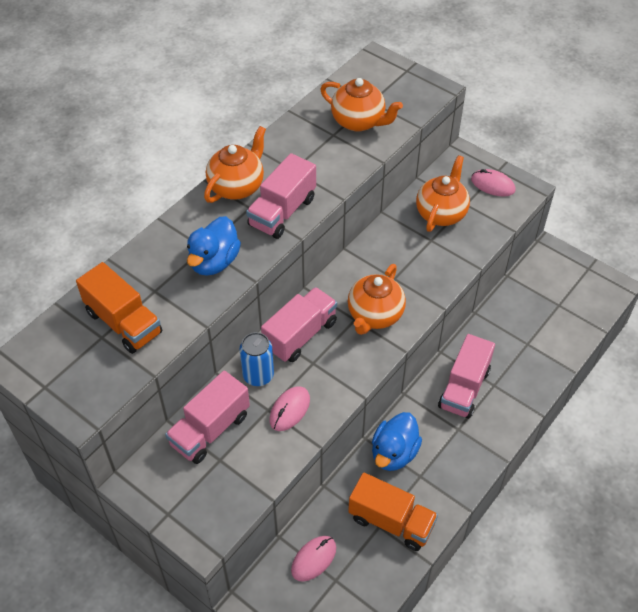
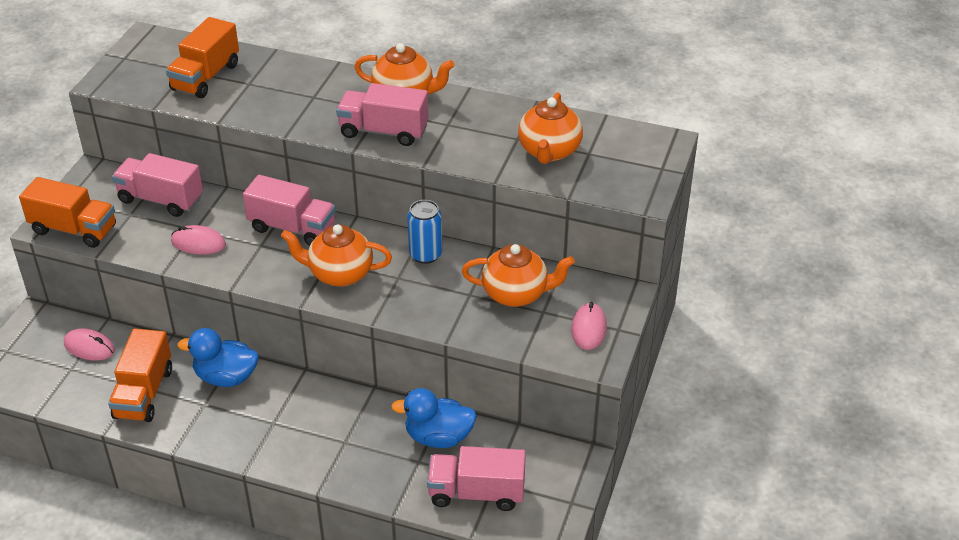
camera: 70 degrees right, 10 degrees down
(214, 262) = (298, 107): blue duck -> blue duck (438, 437)
(221, 513) = (74, 229): none -> orange truck
(258, 375) = (232, 213): blue can -> blue can (425, 254)
(464, 388) = (330, 416): pink truck -> pink truck (476, 493)

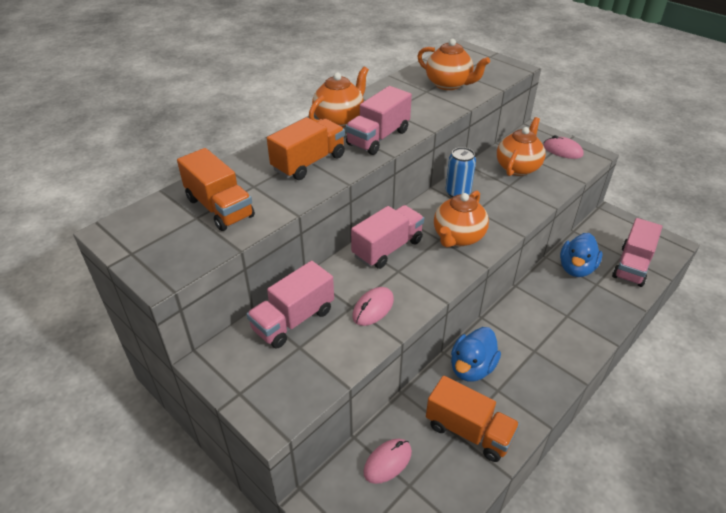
camera: 65 degrees left, 0 degrees up
(74, 229) = (294, 397): orange truck -> orange truck (309, 163)

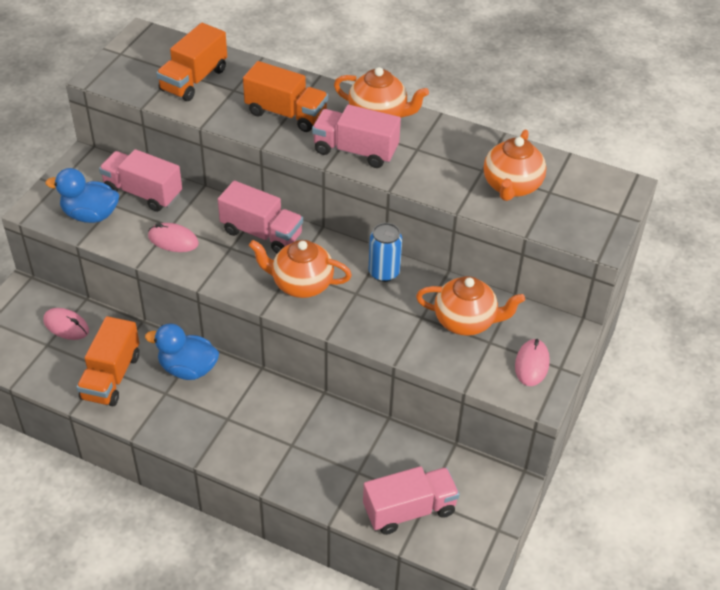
camera: 70 degrees right, 5 degrees up
(576, 268) = (379, 450): blue duck -> blue duck (90, 215)
(632, 266) = (409, 510): pink truck -> pink truck turned 150 degrees clockwise

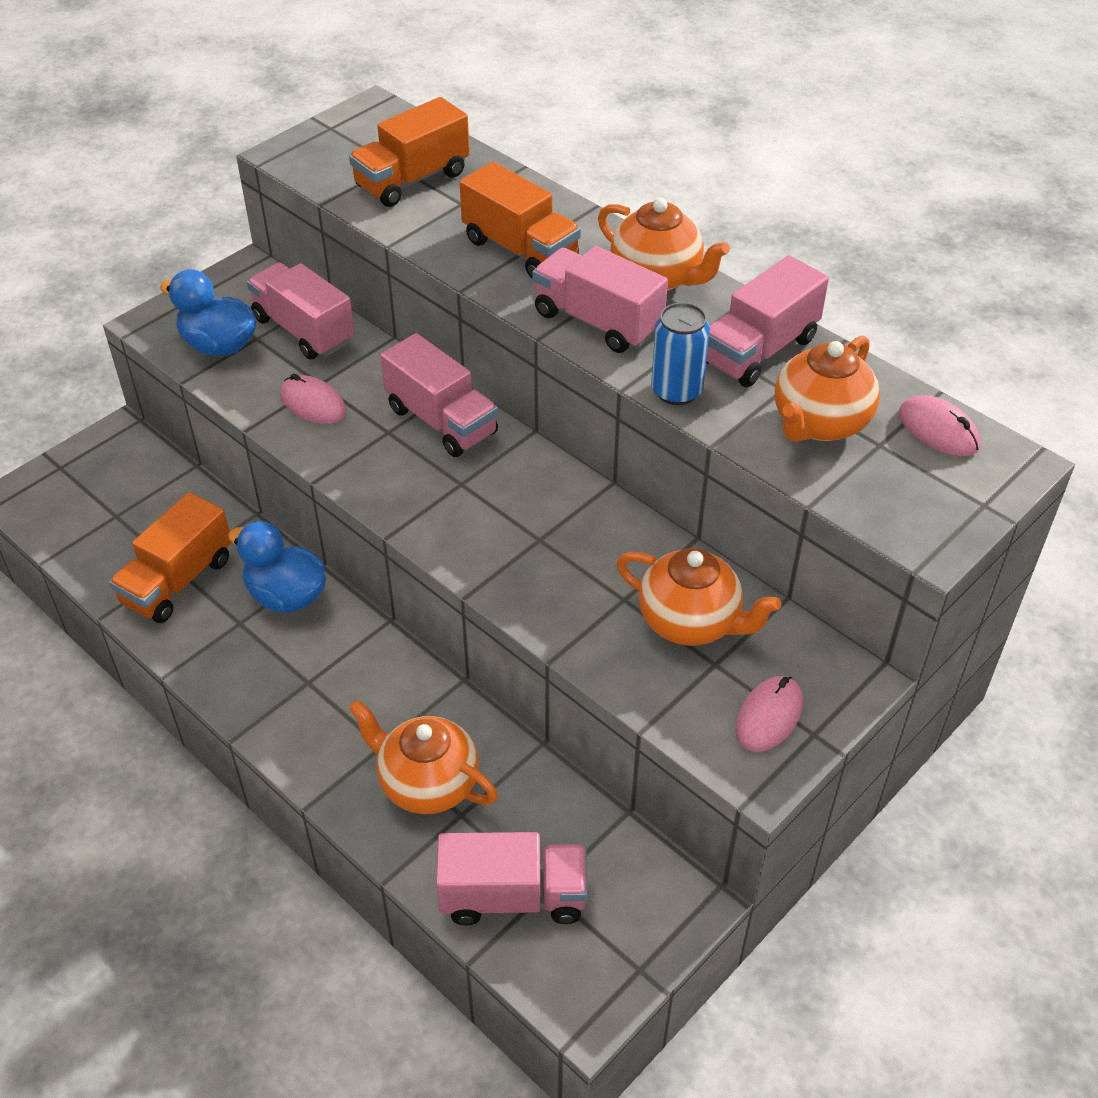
camera: 20 degrees right, 0 degrees up
(66, 326) = (152, 496): pink mouse -> pink mouse (938, 430)
(301, 284) = (464, 507): orange teapot -> orange teapot (427, 783)
(384, 272) = (596, 518): blue can -> blue can (676, 391)
(458, 149) = (759, 350): none -> pink truck

